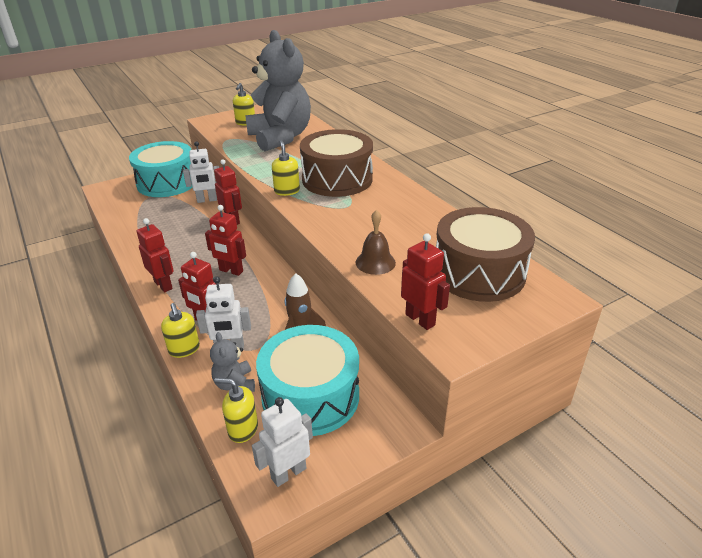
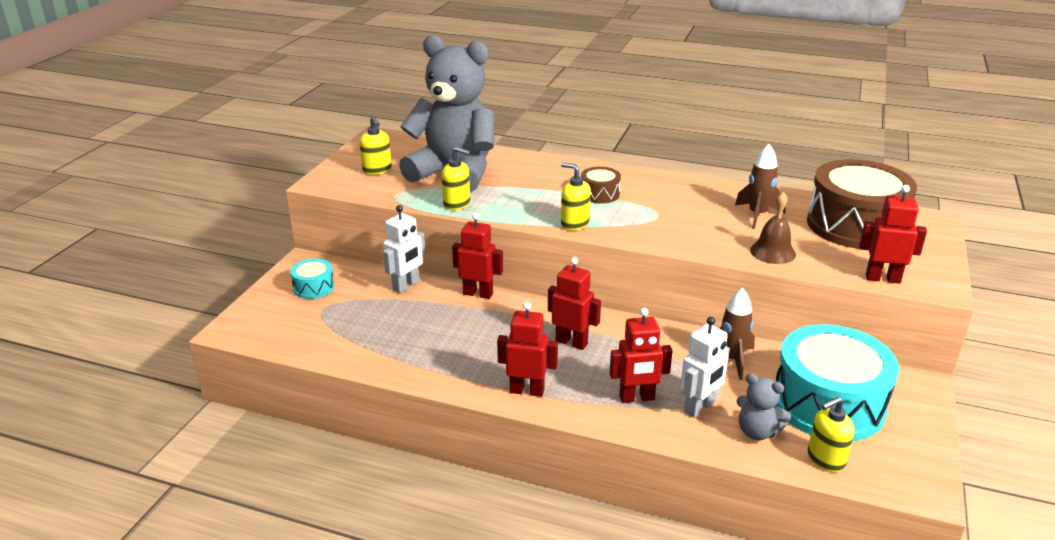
camera: 40 degrees left, 5 degrees down
(167, 183) = (314, 287): turquoise drum -> turquoise drum, size x0.45
(184, 349) = (662, 432): yellow soap dispenser -> yellow soap dispenser (457, 204)
(231, 271) = (571, 342): red robot -> red robot turned 135 degrees counterclockwise
(288, 473) = (909, 465): white robot -> none
(337, 179) = (600, 194): brown drum -> brown drum, size x0.45
(415, 234) = (757, 215): none -> brown rocket

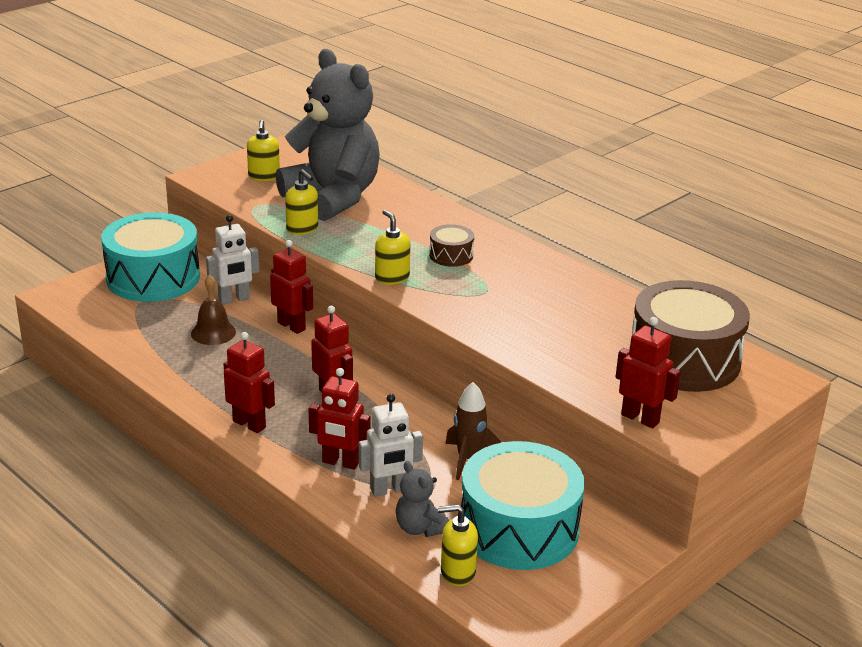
camera: 25 degrees right, 0 degrees up
(314, 287) = (153, 278): turquoise drum -> turquoise drum, size x2.24
(757, 215) = (590, 320): brown rocket -> none
(772, 252) = (557, 360): brown bell -> brown bell (213, 332)

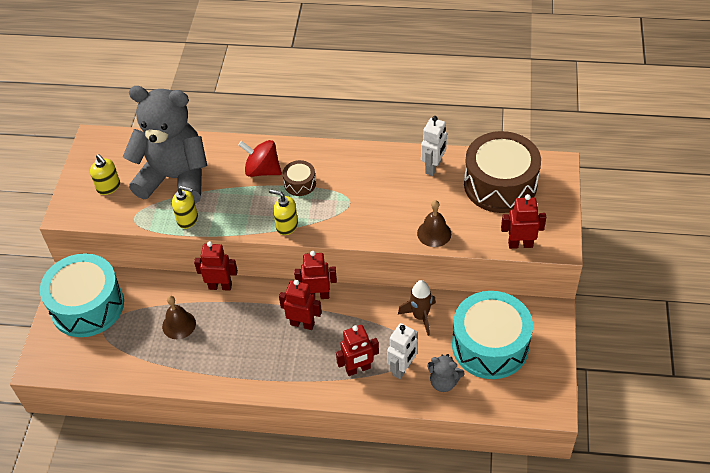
camera: 35 degrees left, 20 degrees up
(234, 300) = (161, 289): white robot -> white robot (433, 167)
(249, 424) = (279, 379): red robot -> red robot (317, 295)
(426, 229) = (262, 170): none -> red spinning top
(457, 572) = (490, 397): yellow soap dispenser -> none
(546, 359) = (434, 233): none -> brown bell

